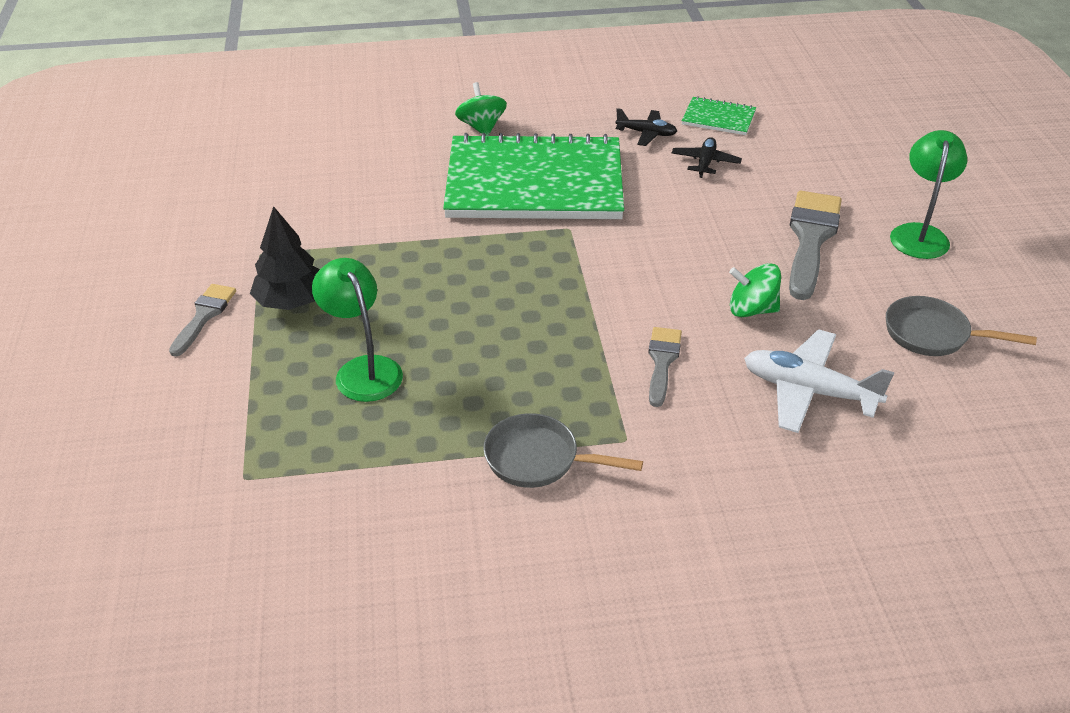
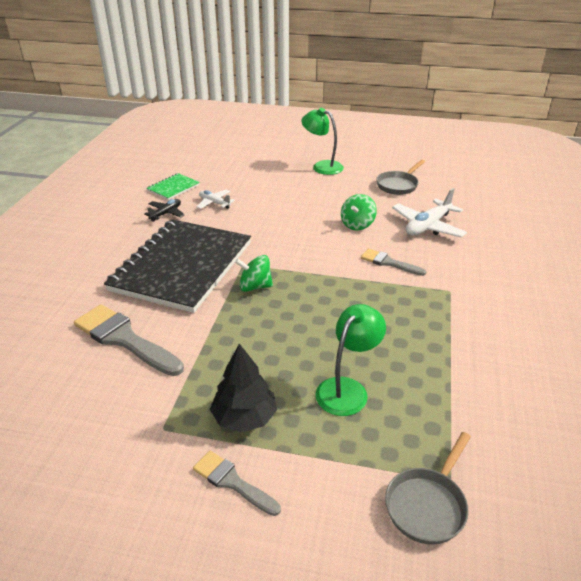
camera: 70 degrees left, 5 degrees down
(363, 369) = (347, 389): green lamp -> green lamp turned 135 degrees clockwise
(481, 127) = (92, 274): green spinning top -> green spinning top (255, 286)
(534, 182) = (182, 266): green notebook -> black notebook
(538, 459) = (459, 326): grey pan -> grey pan (427, 505)
(705, 163) = (214, 203): black plane -> white plane
(810, 239) = (307, 193): grey brush -> grey brush (124, 339)

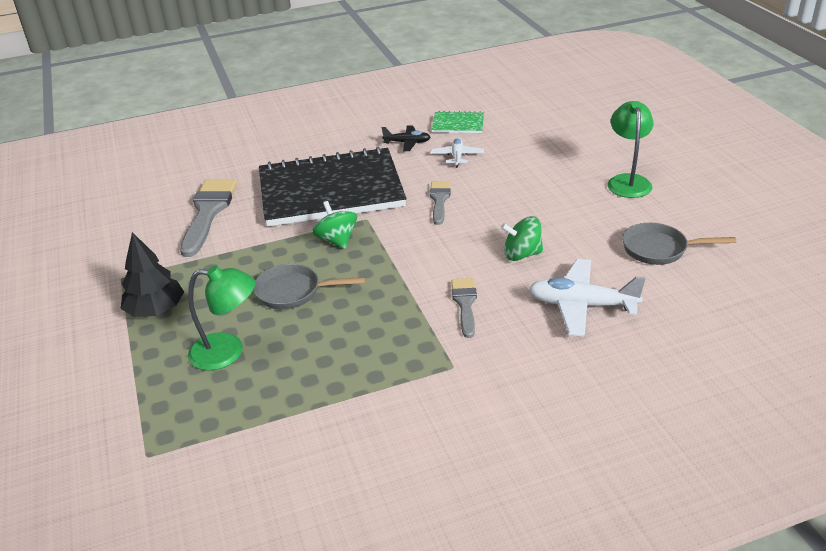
camera: 60 degrees right, 0 degrees up
(232, 482) = (84, 334): grey brush -> grey brush (439, 200)
(427, 505) = (110, 450): grey pan -> grey pan (293, 292)

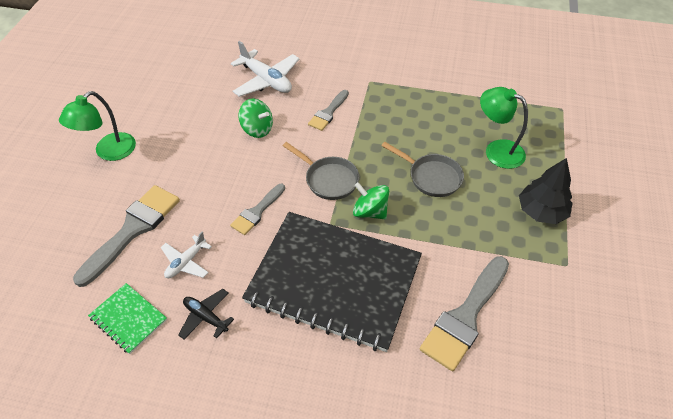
camera: 150 degrees left, 15 degrees up
(336, 240) = (370, 211): green spinning top -> green spinning top turned 120 degrees clockwise
(523, 154) = (133, 230): none -> grey brush
(659, 249) = (177, 91): grey pan -> grey pan (328, 179)

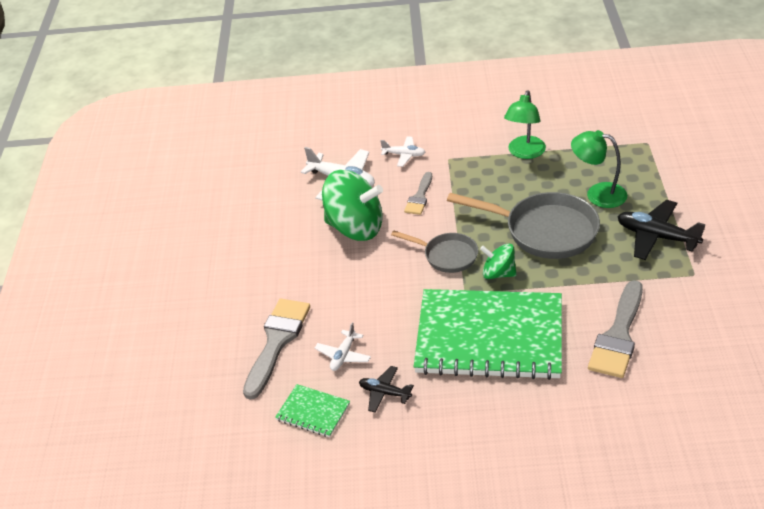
camera: 10 degrees left, 10 degrees down
(109, 152) = (214, 282): green lamp -> green lamp (524, 153)
(257, 129) = (355, 228): green spinning top -> green spinning top, size x1.87
(257, 212) = (390, 299): grey brush -> none
(331, 68) = (404, 155): none -> white plane
(334, 281) = (489, 337): black notebook -> green notebook
(431, 177) = (544, 231): grey pan -> grey pan, size x1.72
(541, 211) = (657, 237): black tree -> black plane

